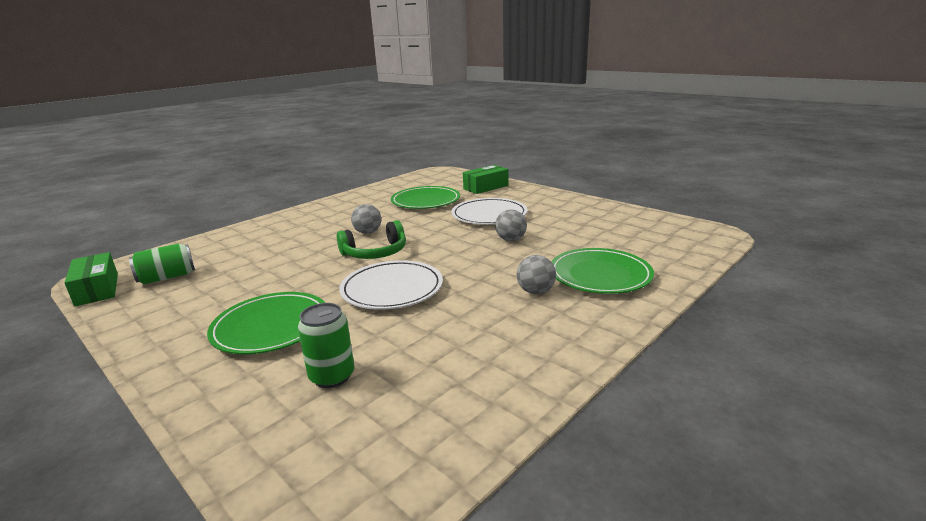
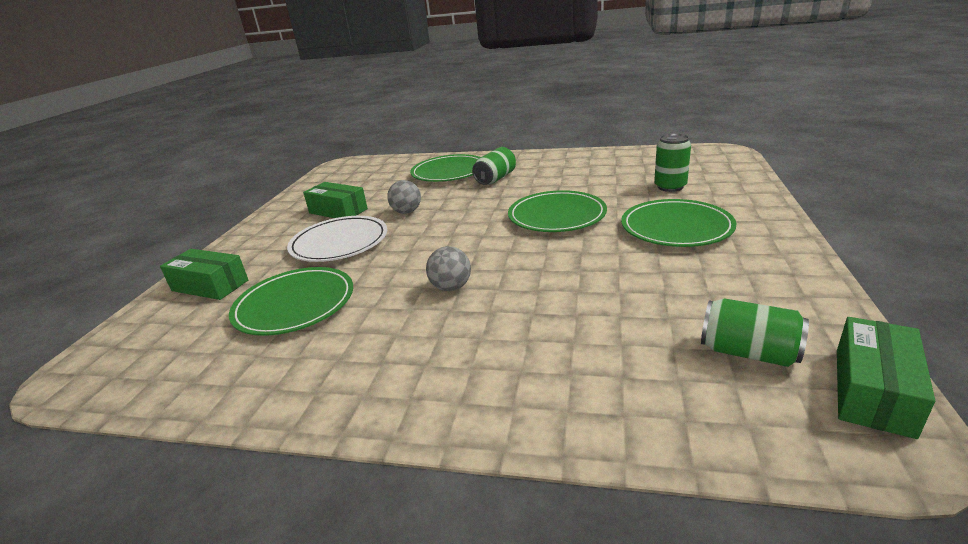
camera: 120 degrees left, 5 degrees up
(375, 253) = (501, 254): green headphones -> none
(392, 289) = (556, 216): white plate -> green plate
(535, 291) = (496, 179): grey ball -> green can
(556, 220) = (338, 211): none -> green box

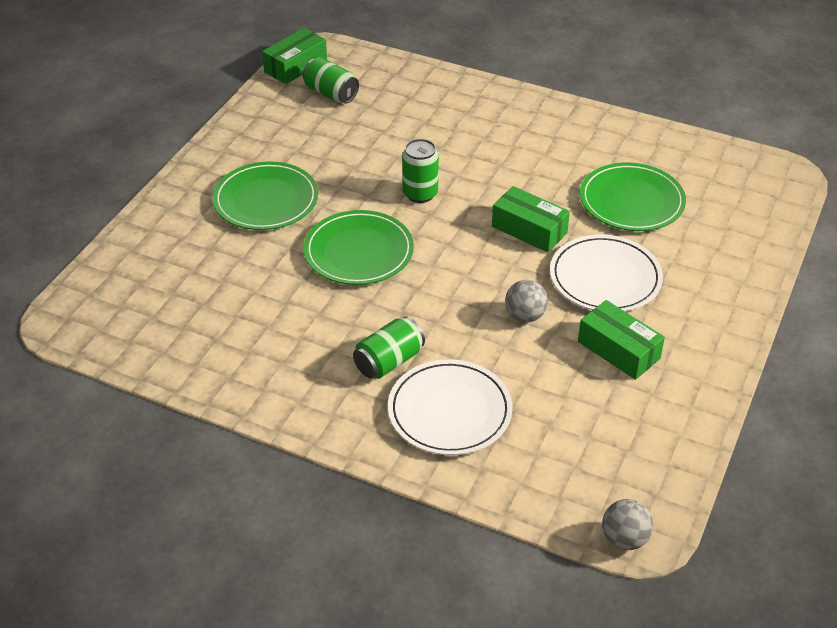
camera: 170 degrees left, 15 degrees up
(210, 285) = (729, 248): green box -> green box (529, 229)
(449, 172) = (449, 411): green plate -> white plate
(451, 287) = (494, 185): grey ball -> grey ball (624, 539)
(670, 187) = (206, 265): green can -> green can (420, 194)

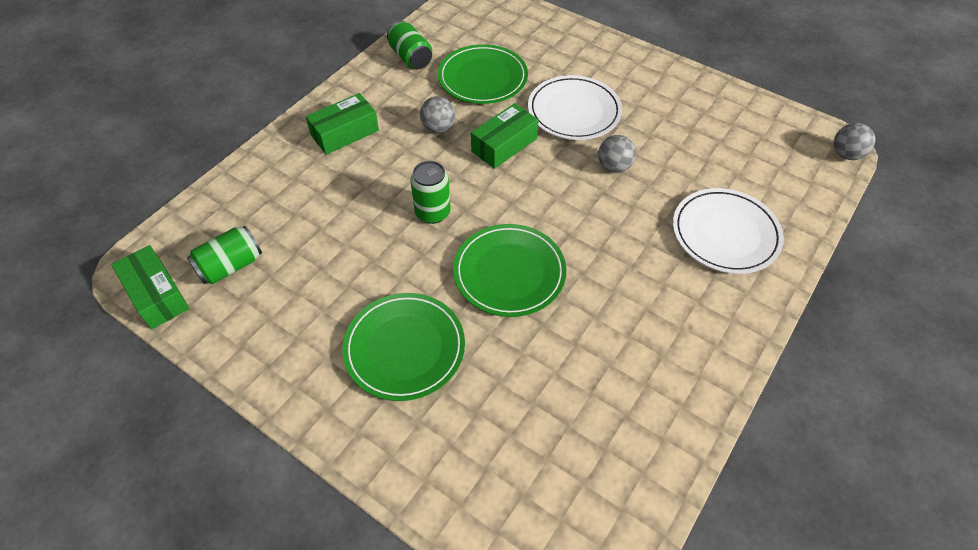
camera: 80 degrees left, 10 degrees up
(389, 361) = (664, 268): green can -> green can (411, 57)
(538, 180) = (438, 128): none -> grey ball
(618, 350) = (657, 120): green box -> green box (345, 133)

